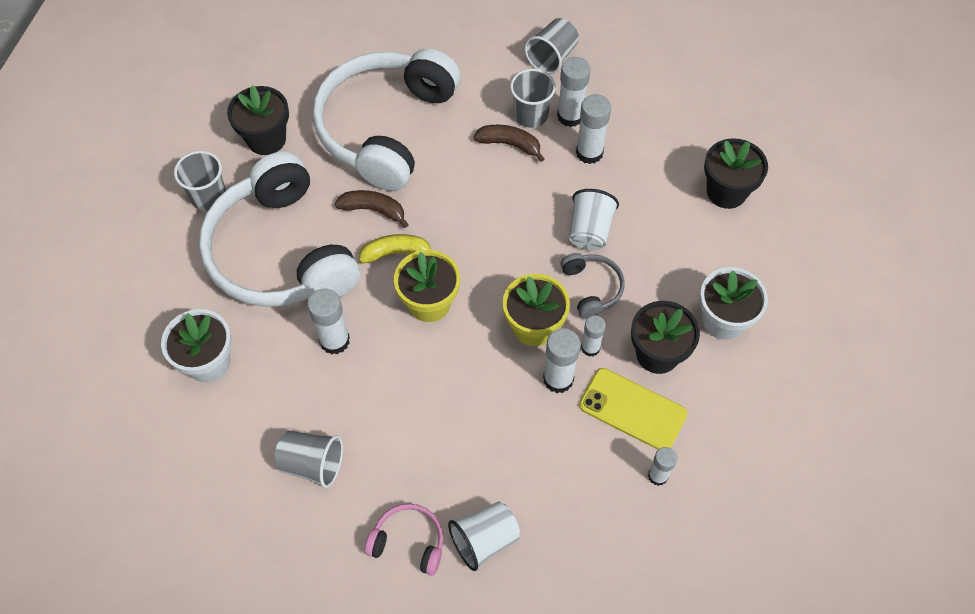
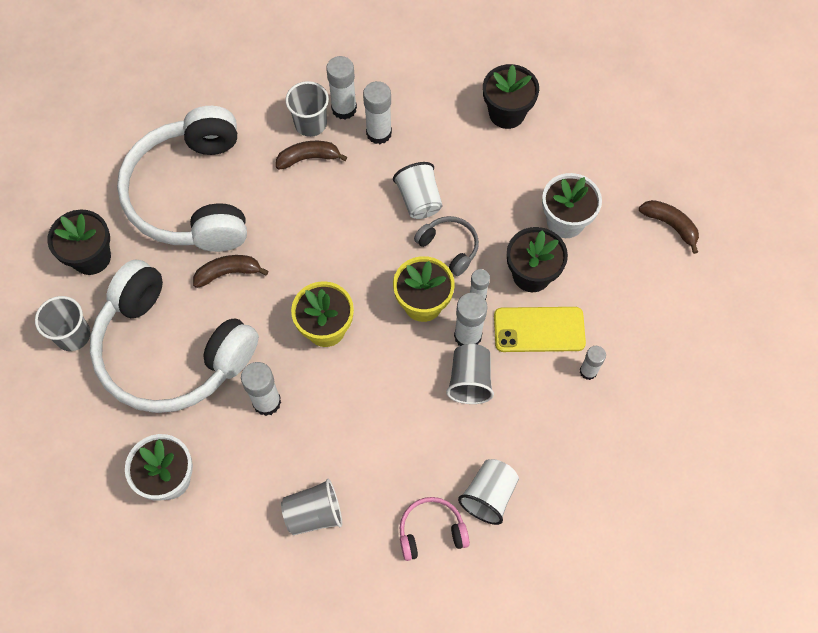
camera: 30 degrees left, 5 degrees up
(396, 253) = (271, 300): yellow banana -> none
(552, 57) = (297, 63): grey cup -> grey cup (469, 380)
(832, 378) = (670, 225): none -> brown banana

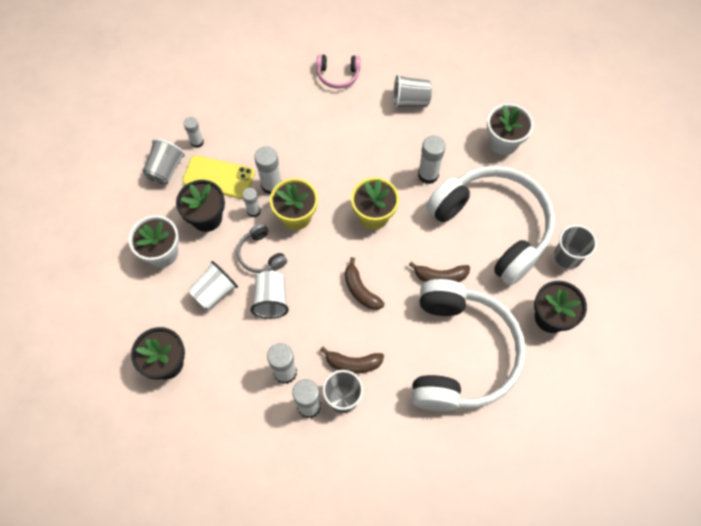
camera: 165 degrees left, 0 degrees up
(469, 380) = (281, 155): grey cup -> grey cup (165, 169)
(489, 495) = (295, 85): white cup -> white cup (215, 292)
(670, 225) = (84, 229): brown banana -> brown banana (360, 290)

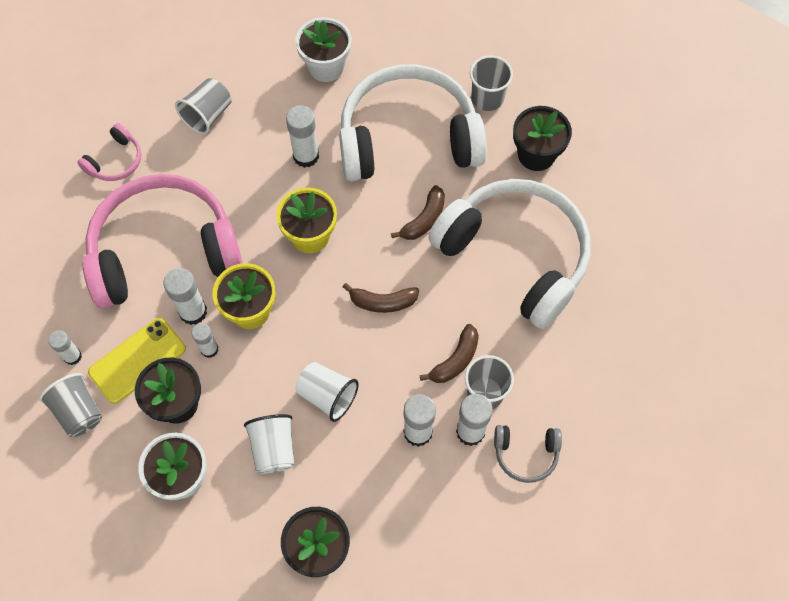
camera: 55 degrees left, 0 degrees up
(261, 254) = (266, 374): grey headphones -> grey headphones (526, 454)
(299, 142) = (164, 251): none -> pink headphones

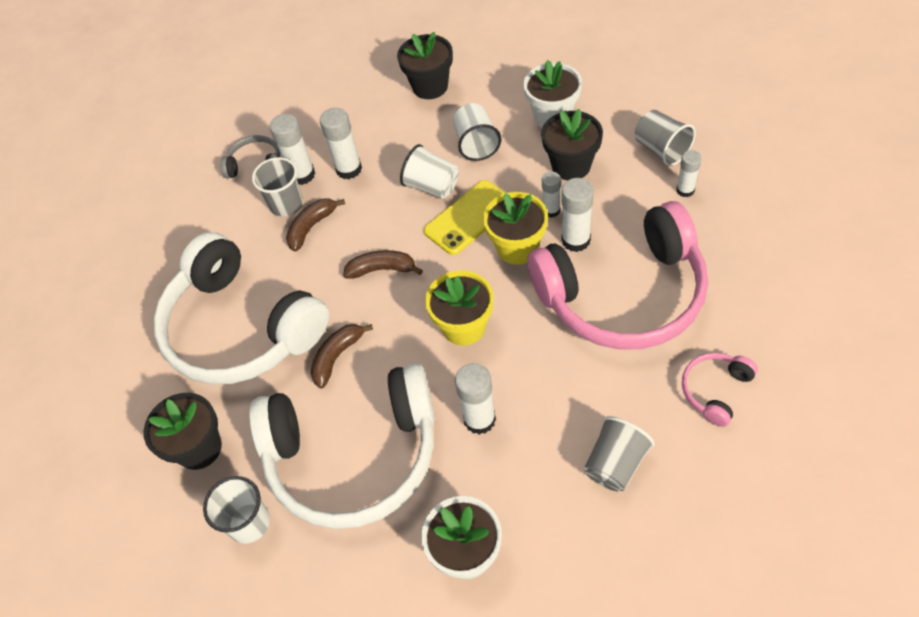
camera: 175 degrees left, 10 degrees down
(137, 360) = (620, 194): yellow phone -> yellow phone (469, 217)
(487, 98) = (249, 523): grey cup -> white cup

